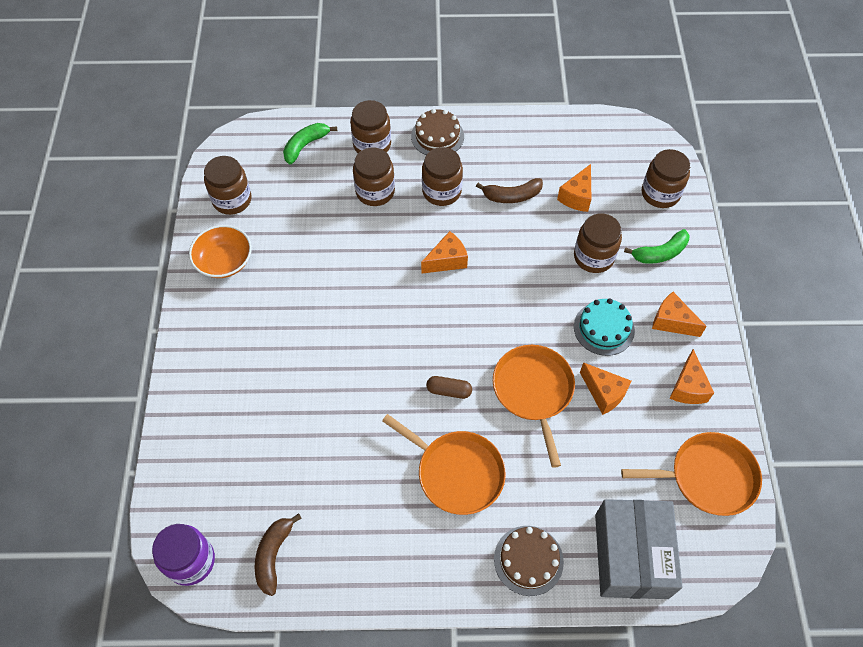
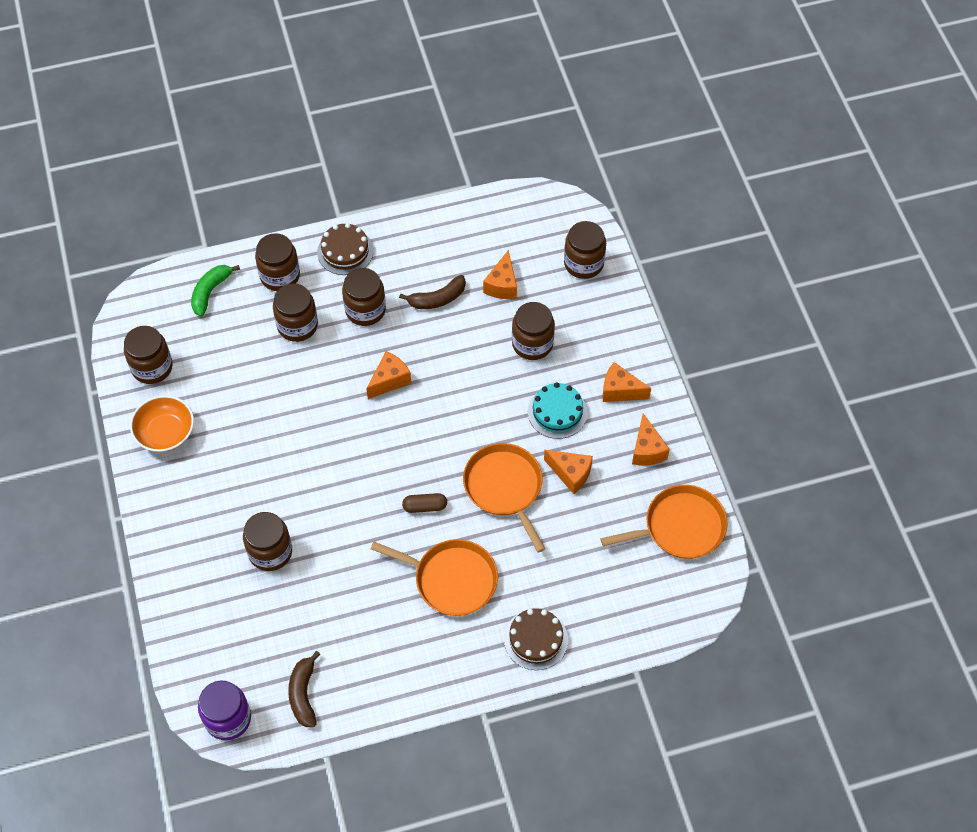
camera: 15 degrees left, 0 degrees up
(285, 398) = (270, 552): none -> brown jar
(631, 555) = (625, 612): grey box -> none
(660, 253) = (595, 325): green banana -> none

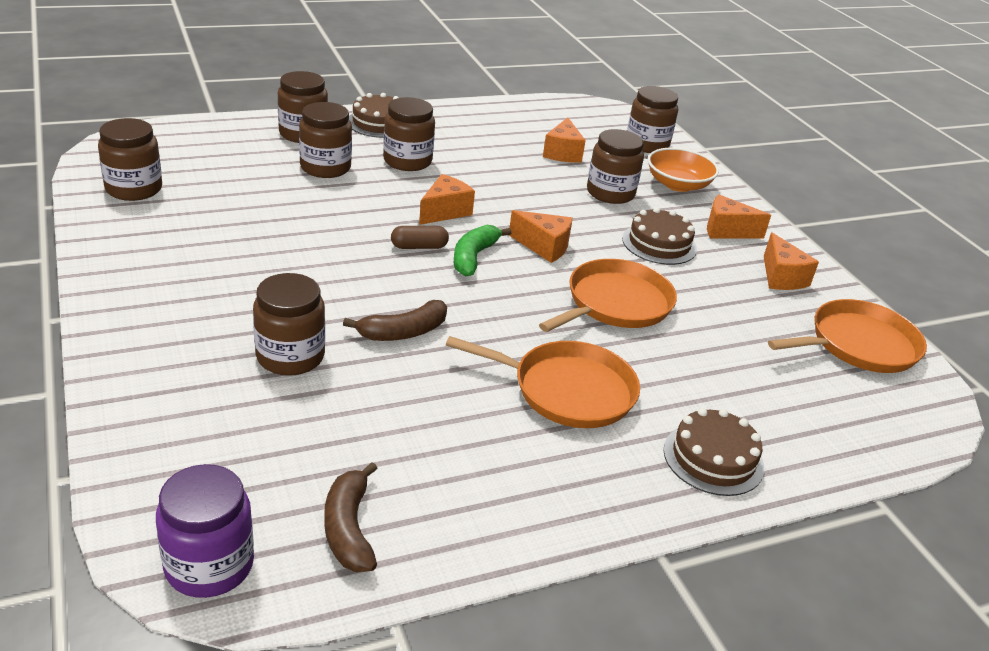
camera: 10 degrees left, 25 degrees down
(165, 432) = (143, 241): orange bowl -> orange bowl (678, 184)
(210, 292) = (217, 140): green banana -> green banana (473, 257)
(425, 506) = (512, 317): brown capsule -> brown capsule (419, 247)
(437, 299) = (491, 158): brown banana -> brown banana (403, 332)
(504, 488) = (615, 303): orange pan -> orange pan turned 75 degrees clockwise
(557, 412) = (659, 244): turquoise cake -> brown cake
(570, 474) = (696, 294): orange cheese -> orange cheese (544, 247)

